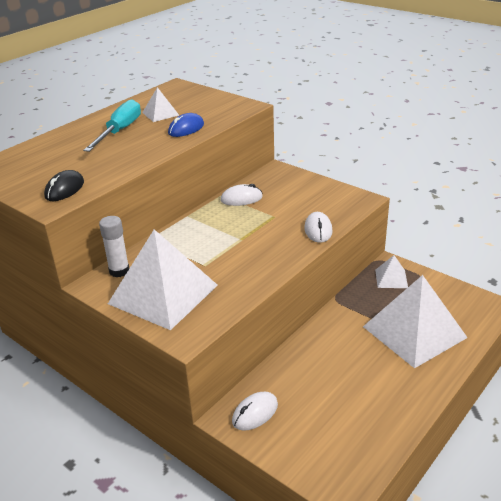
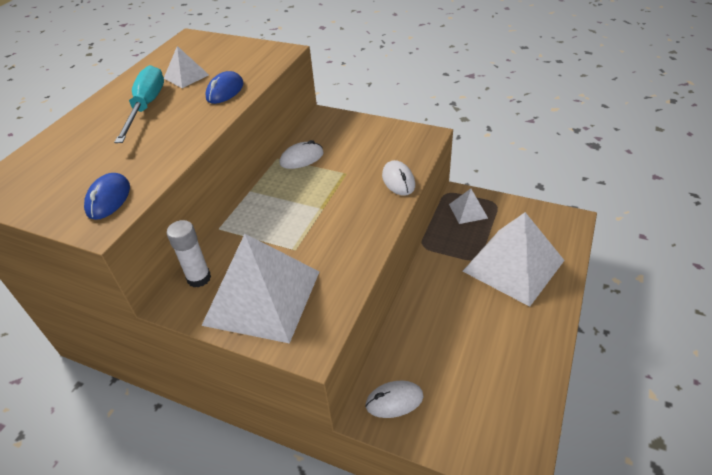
camera: 15 degrees left, 10 degrees up
(64, 189) = (108, 199): black mouse -> blue mouse
(255, 413) = (394, 401): white mouse -> white mouse turned 45 degrees clockwise

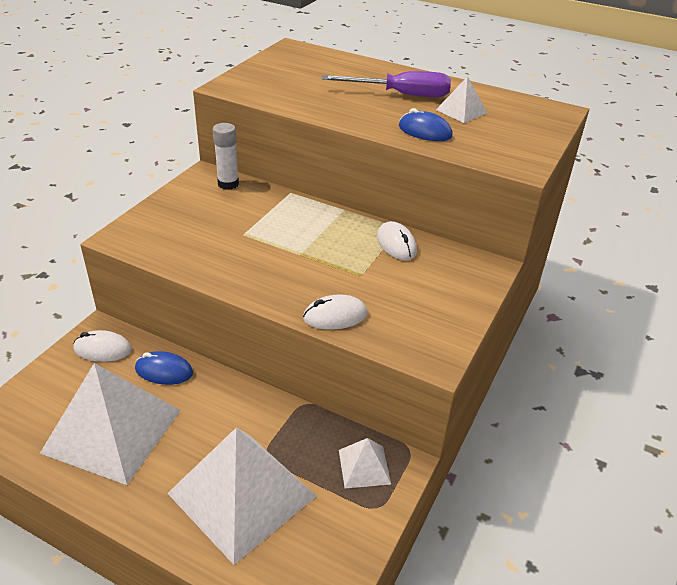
camera: 90 degrees right, 5 degrees down
(108, 199) = (258, 87): blue mouse -> blue mouse (164, 371)
(146, 107) = (401, 95): turquoise screwdriver -> purple screwdriver
(262, 297) = (189, 215): white pyramid -> white pyramid (112, 431)
(394, 401) = (102, 349): white mouse -> white mouse turned 75 degrees counterclockwise

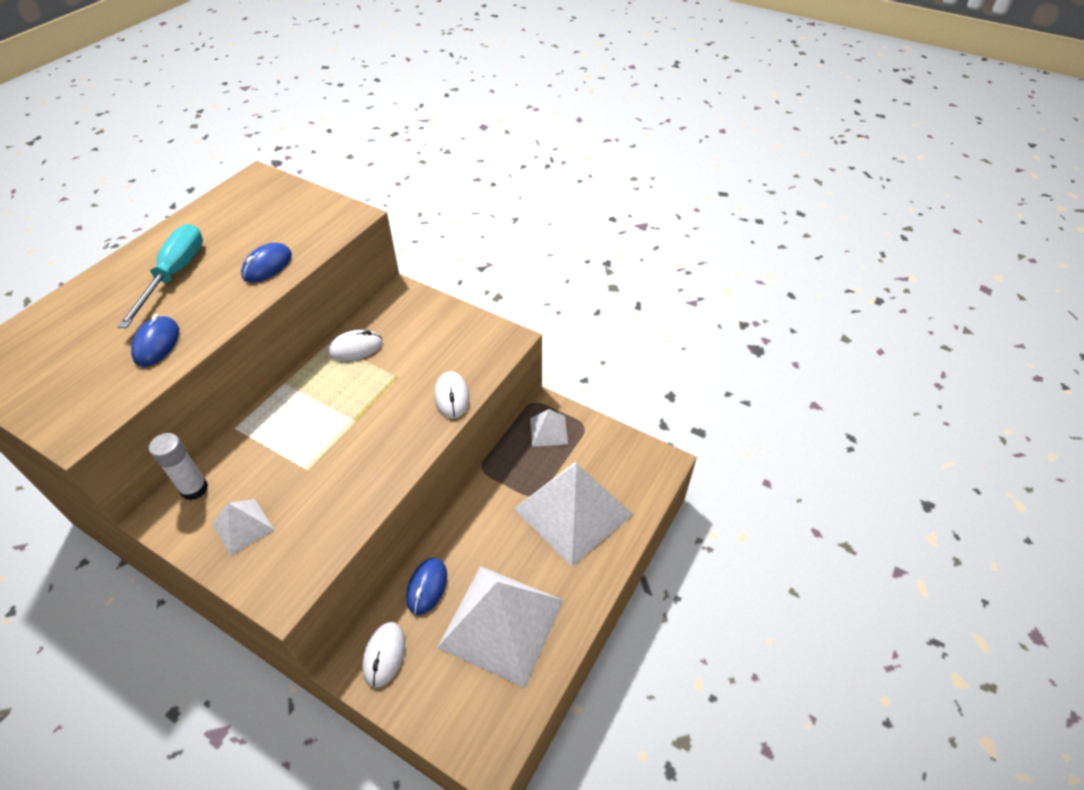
camera: 85 degrees left, 10 degrees up
(316, 100) = (157, 344): none -> blue mouse
(401, 95) = (174, 275): purple screwdriver -> turquoise screwdriver
(461, 111) = (232, 236): white pyramid -> white pyramid (243, 526)

